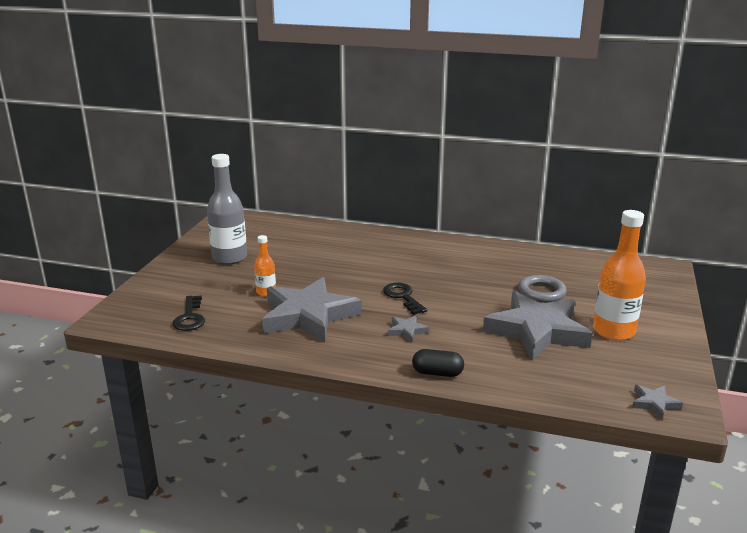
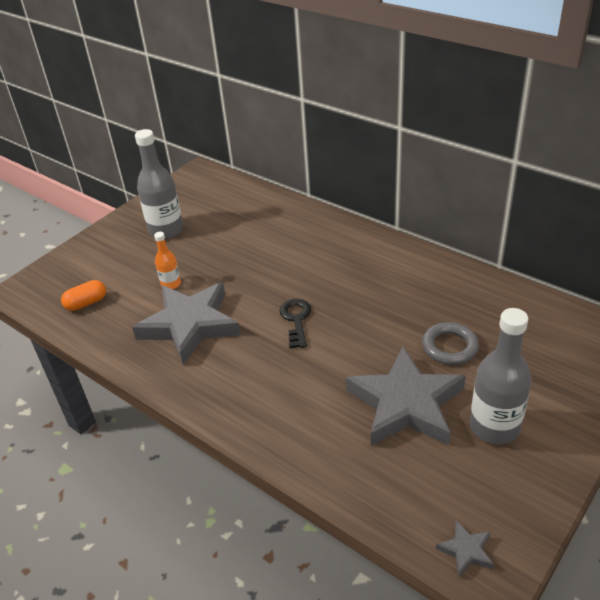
camera: 25 degrees right, 15 degrees up
(190, 317) = (86, 303): black key -> orange capsule
(407, 330) = (270, 369): grey star -> none
(437, 373) = (262, 437): black capsule -> none
(613, 331) = (494, 427): orange bottle -> grey bottle

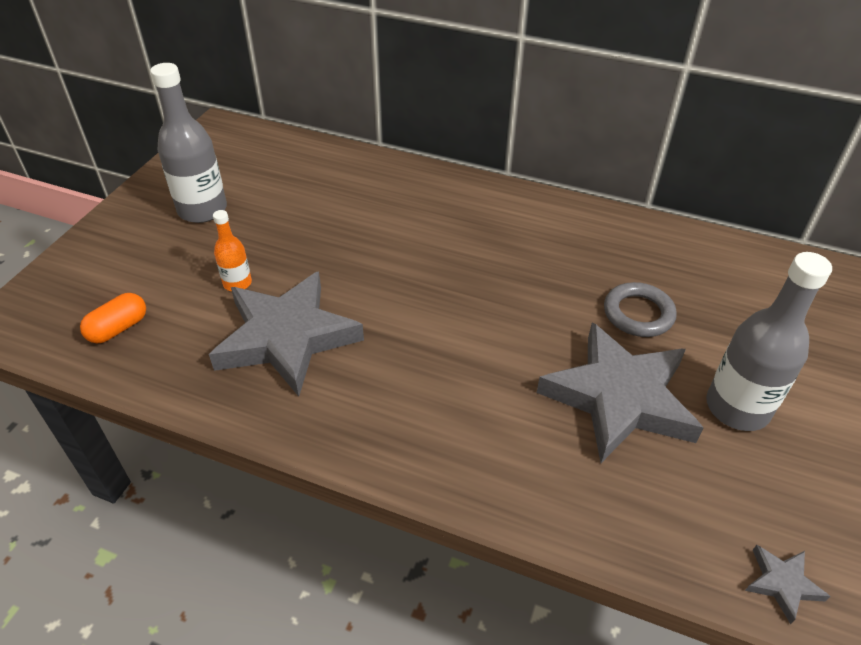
camera: 20 degrees left, 5 degrees up
(296, 320) = (431, 308): black key -> none

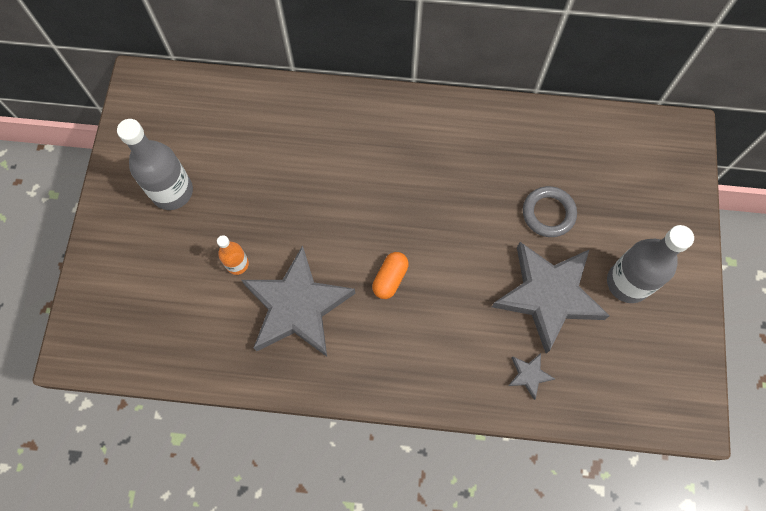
camera: 15 degrees left, 25 degrees up
(118, 328) = (166, 333): orange capsule -> orange capsule (390, 278)
(782, 583) = (667, 409): grey star -> grey star (529, 375)

